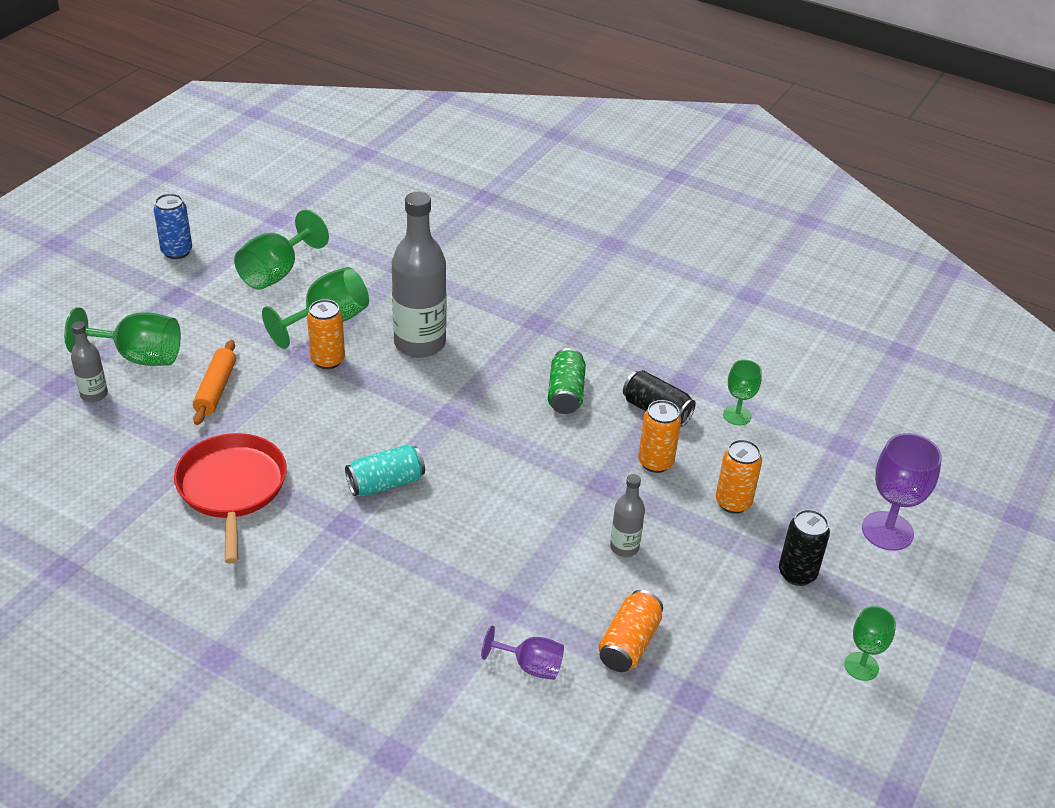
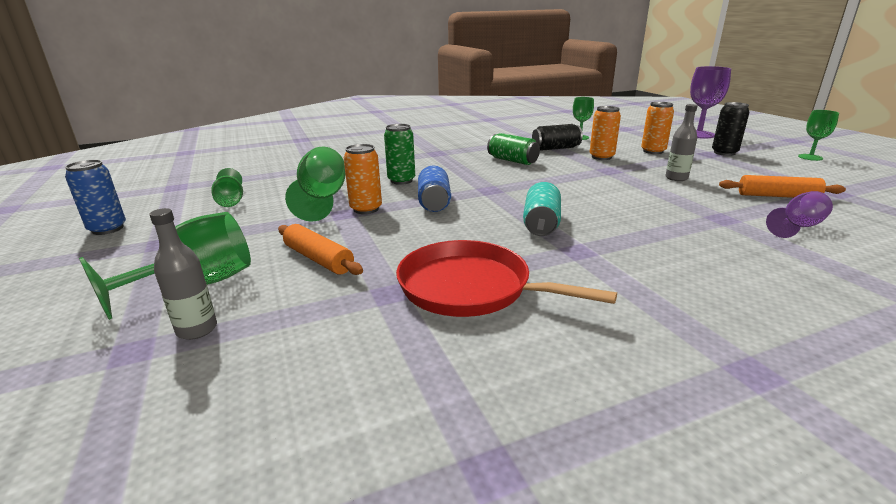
camera: 50 degrees left, 15 degrees down
(276, 273) = (230, 201): green goblet -> green goblet, size x0.60
(381, 393) = (434, 202): none -> blue can
(419, 343) = (401, 180): grey bottle -> green can
(629, 643) = (777, 196): orange can -> orange rolling pin

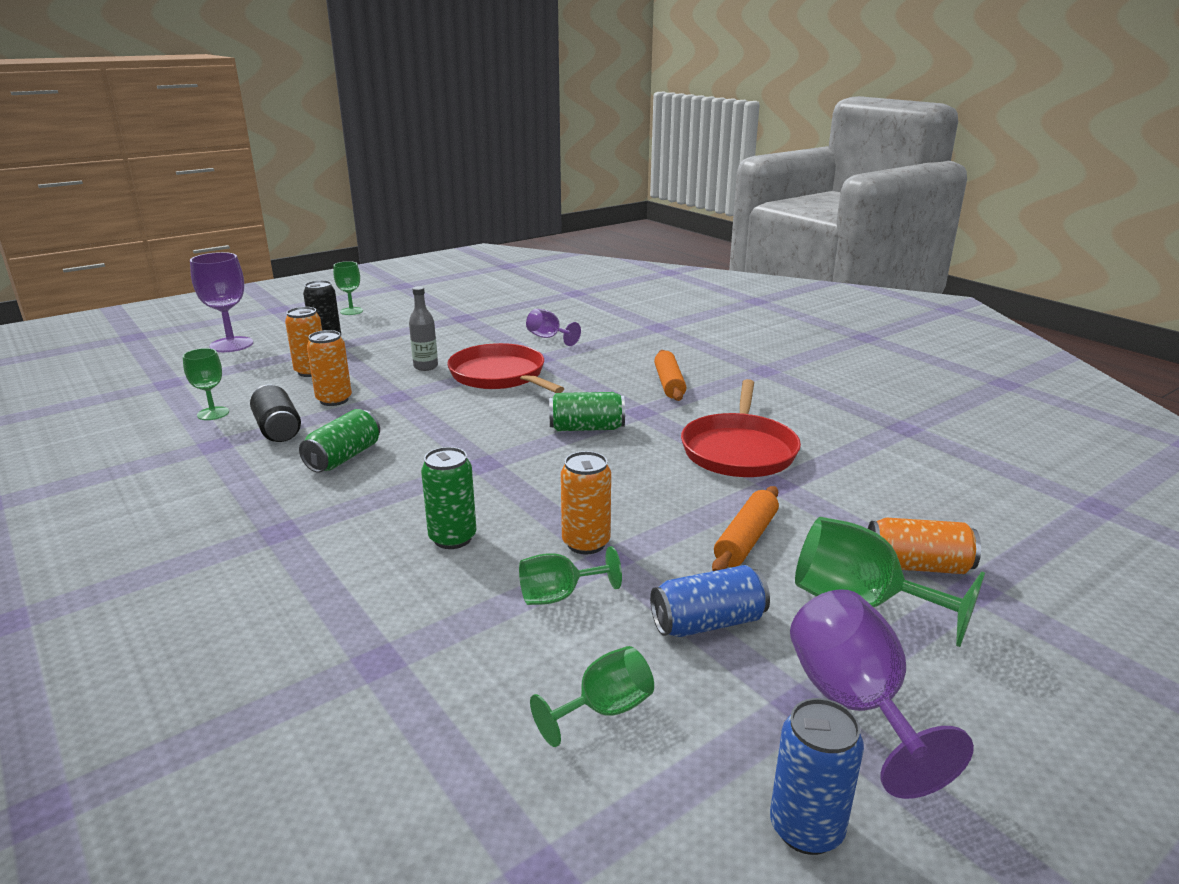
camera: 105 degrees left, 0 degrees up
(136, 257) = (854, 705): none -> purple goblet
(197, 329) = (917, 566): grey bottle -> orange can
(322, 199) = (559, 596): green goblet -> green goblet, size x0.60
(434, 202) = (542, 496): blue can -> blue can (708, 623)
(541, 224) = (586, 428): turquoise can -> green can
(663, 200) = (500, 376): none -> red pan
(777, 196) = (476, 335): orange rolling pin -> orange rolling pin (669, 383)

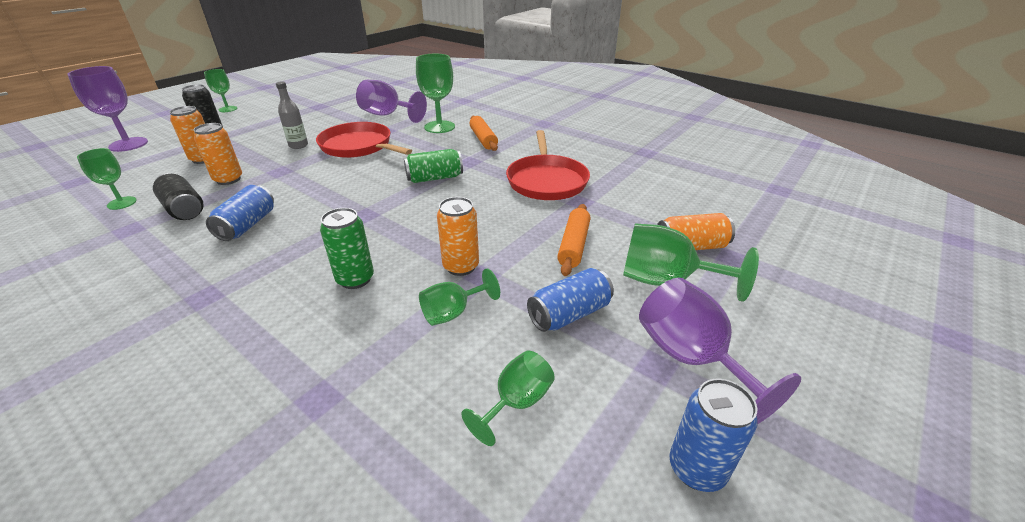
camera: 15 degrees left, 10 degrees up
(344, 457) = (247, 225): green can -> blue can
(548, 338) = (387, 115): purple goblet -> purple goblet, size x1.66
(614, 360) = (439, 127): none -> green goblet

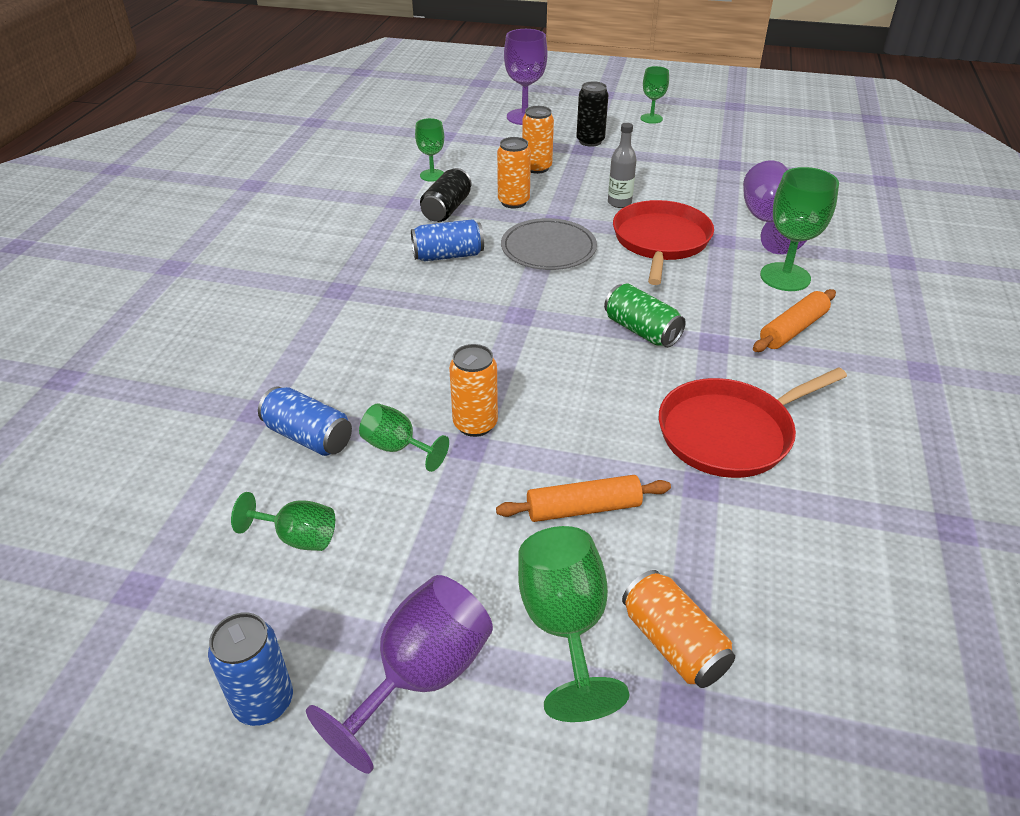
camera: 65 degrees right, 5 degrees up
(307, 183) = (548, 248): none -> grey plate
(355, 279) = (410, 360): green can -> none
(569, 314) = (443, 542): blue can -> blue can (308, 437)

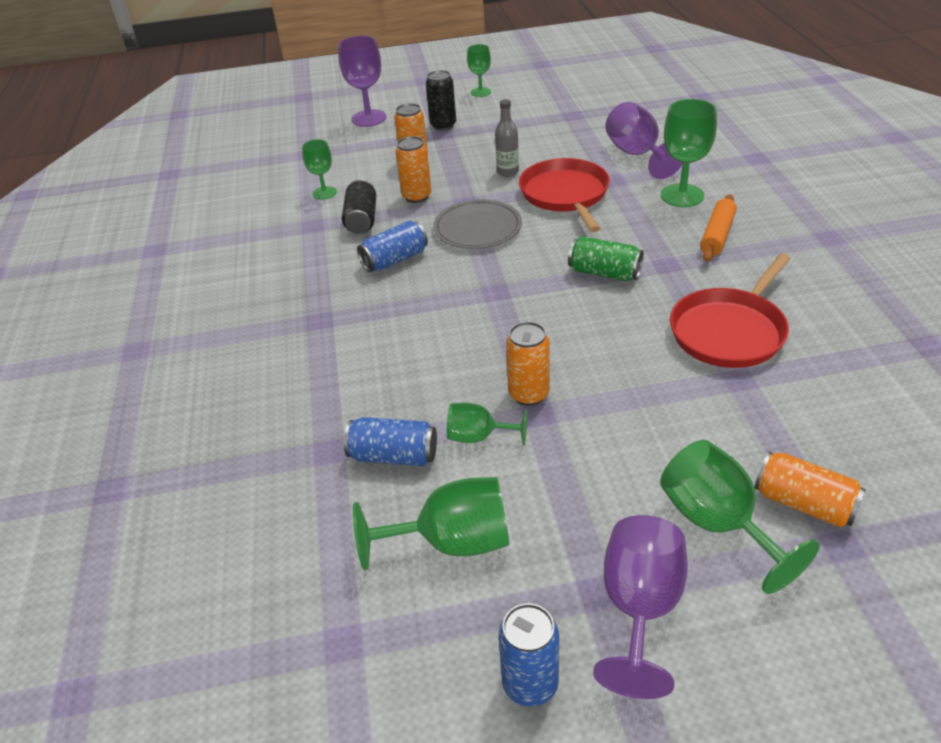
camera: 20 degrees left, 0 degrees up
(297, 537) = (452, 542): green goblet -> green goblet, size x1.66
(583, 508) = (665, 429): orange rolling pin -> none

